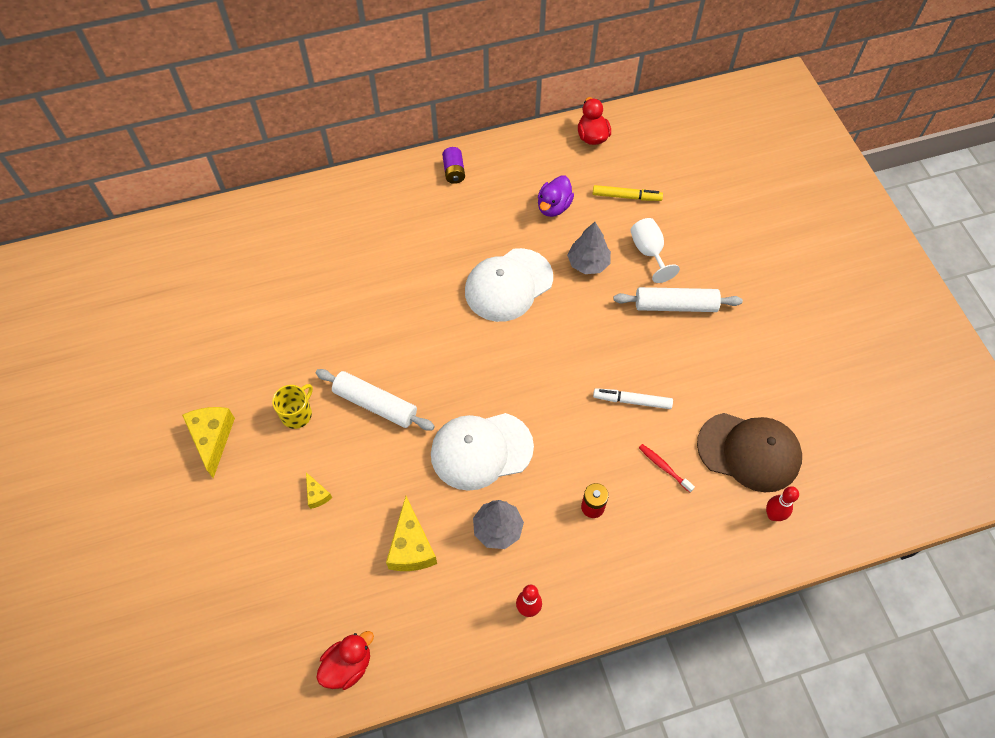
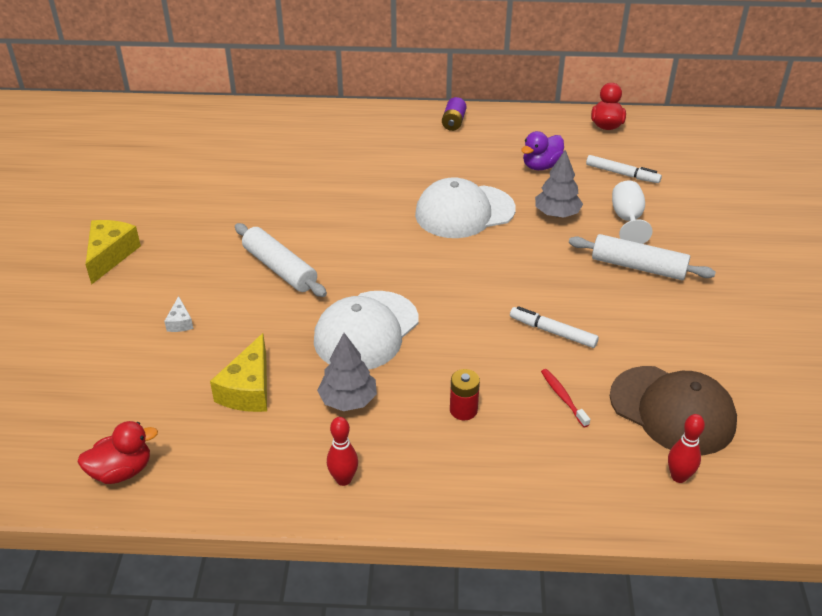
camera: 20 degrees right, 20 degrees down
(297, 414) = (200, 257): yellow mug -> none
(317, 494) = (180, 322): yellow cheese -> white cheese
(481, 450) = (366, 331): white cap -> white cap turned 60 degrees counterclockwise
(626, 196) = (621, 174): yellow marker -> white marker

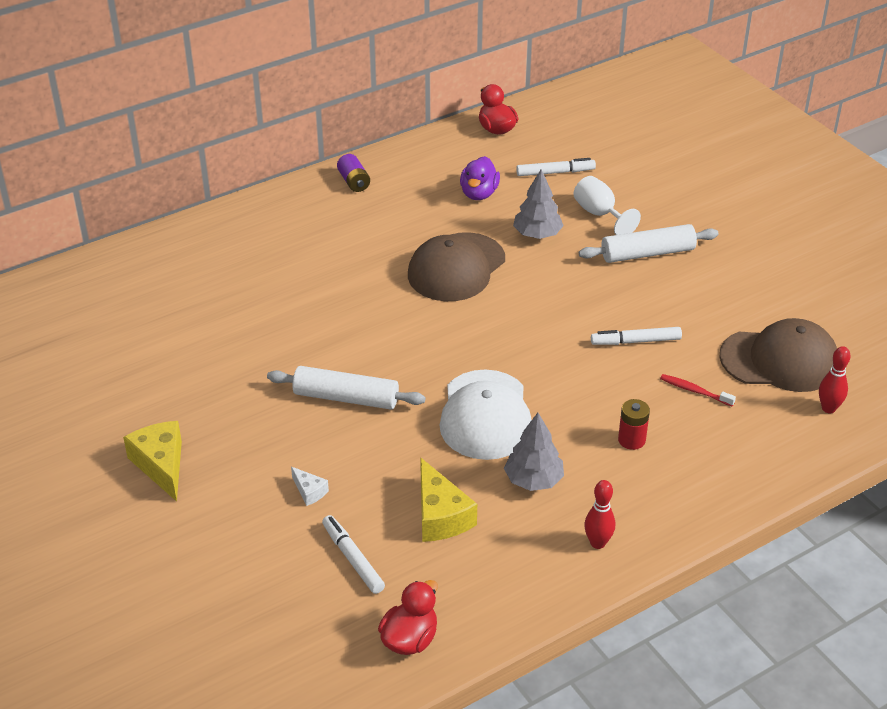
camera: 35 degrees left, 0 degrees up
(152, 387) = (353, 559): none -> white marker
(464, 212) = (456, 268): white cap -> brown cap

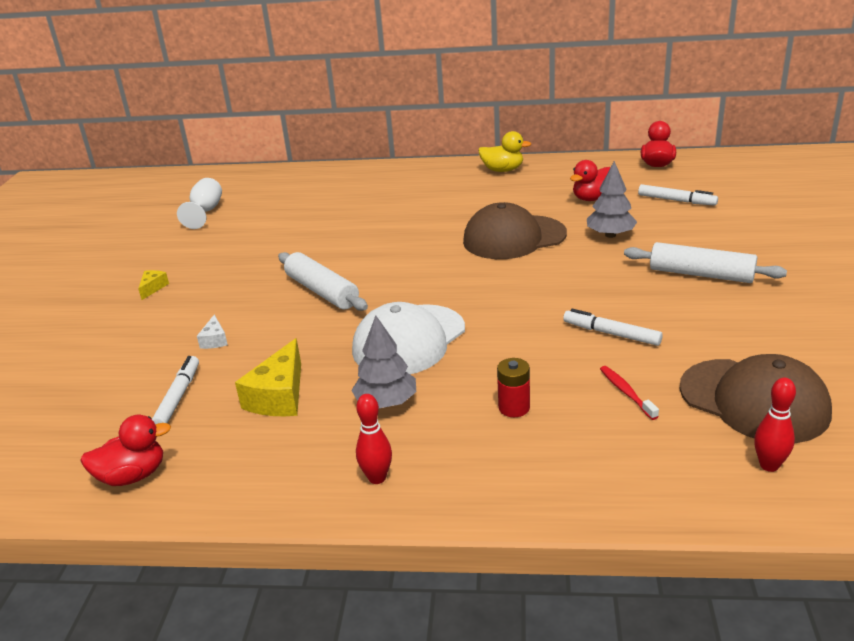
camera: 40 degrees right, 10 degrees down
(161, 465) = (153, 288): yellow cheese -> yellow cheese, size x0.51
(354, 182) = (502, 170): purple battery -> yellow duck
(479, 193) = (592, 198): purple duck -> red duck
(600, 214) = (685, 236): white goblet -> white goblet (205, 212)

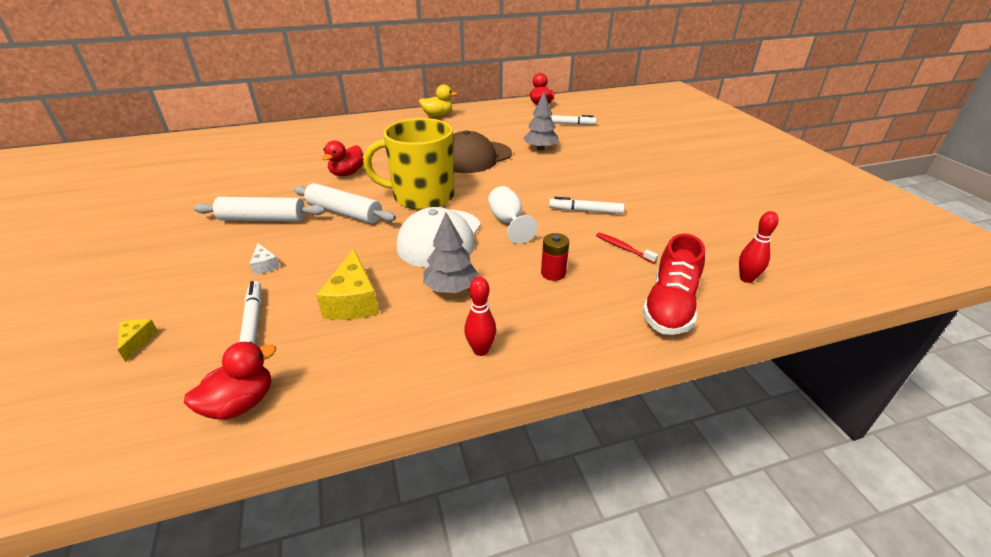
camera: 25 degrees left, 5 degrees up
(153, 288) = (178, 231): yellow cheese -> yellow cheese (137, 341)
(205, 212) = (201, 165): white goblet -> white goblet (508, 222)
(418, 283) = (422, 196): none -> yellow mug
(592, 198) = (512, 127): red duck -> red duck (347, 173)
(632, 478) = (670, 306): none -> red shoe
(701, 274) = (616, 166): white rolling pin -> white rolling pin (263, 219)
(754, 400) = (706, 239): brown cap -> none

